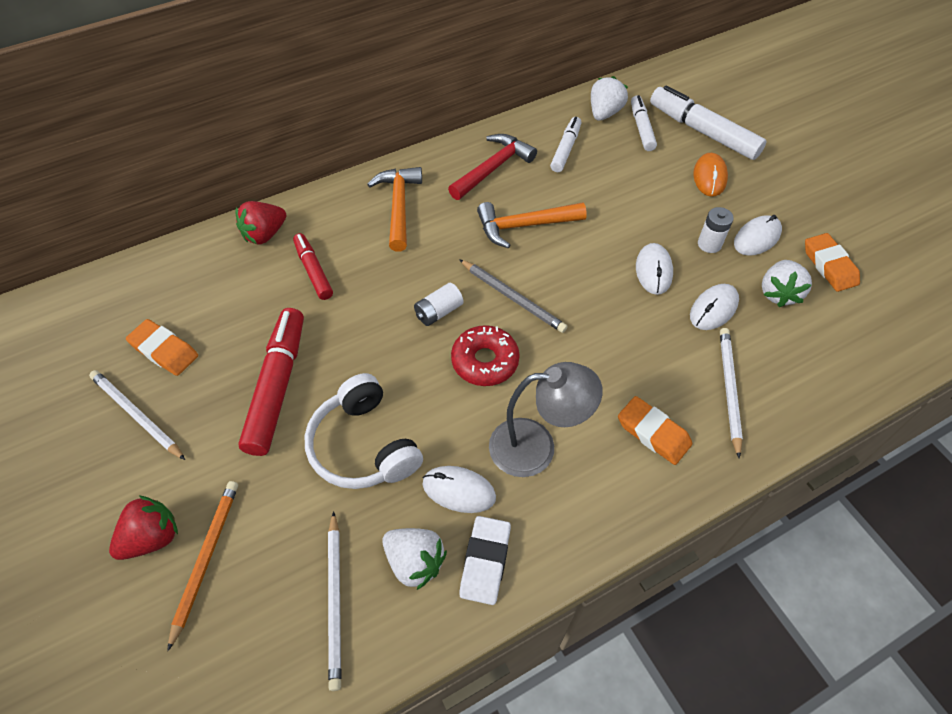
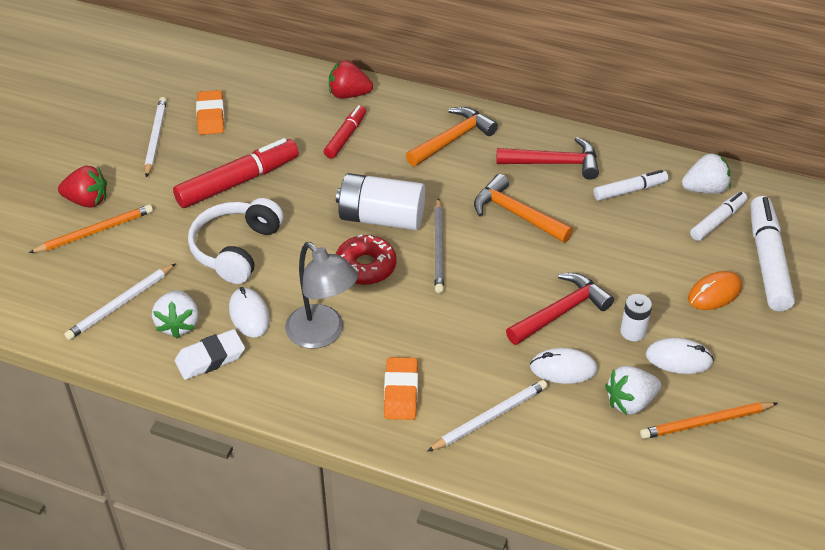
camera: 50 degrees right, 10 degrees down
(438, 312) = (381, 218): white battery -> white battery, size x1.98
(653, 271) = (560, 312): white mouse -> red hammer
(829, 266) = (705, 422): orange eraser -> orange pencil

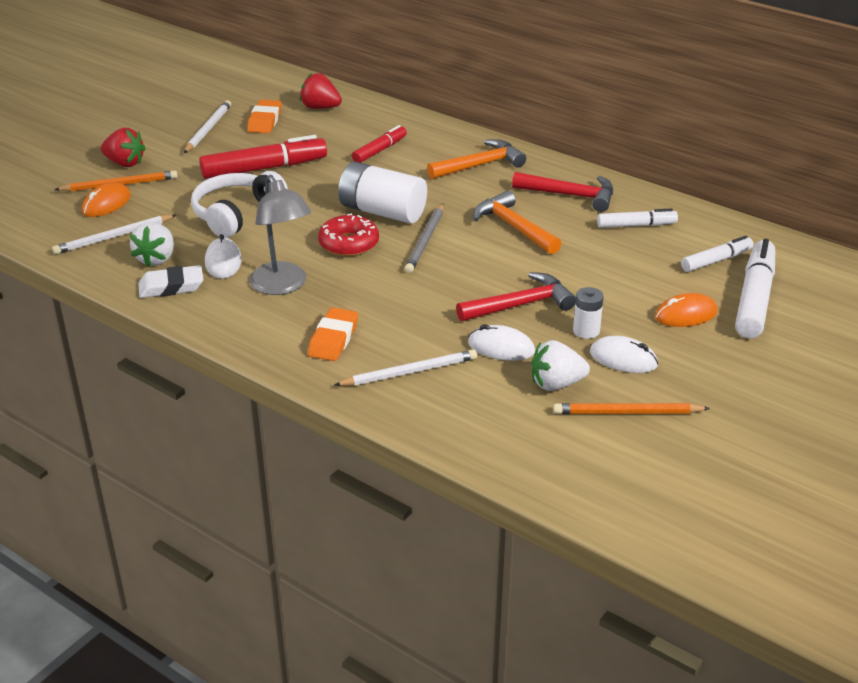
camera: 15 degrees right, 10 degrees down
(92, 260) = (106, 204): none -> orange mouse
(349, 94) = (398, 122): red strawberry -> red strawberry (320, 107)
(705, 189) = (714, 235): white strawberry -> none

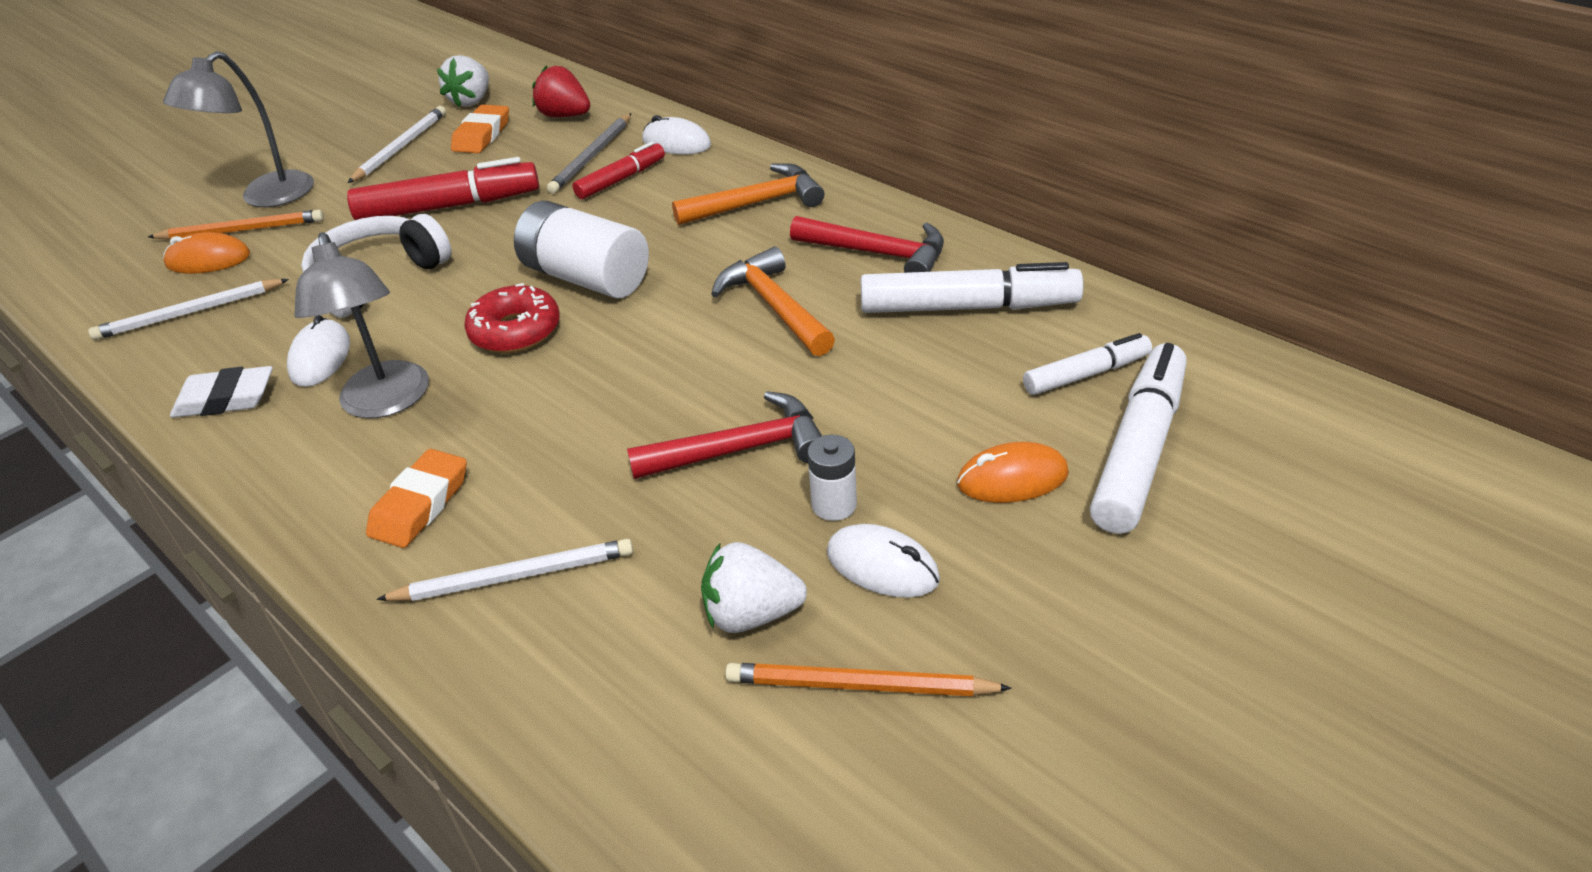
camera: 10 degrees right, 5 degrees up
(106, 204) = (208, 260): orange mouse -> orange mouse turned 45 degrees clockwise
(125, 163) = (266, 197): red strawberry -> grey lamp
(156, 259) = (229, 350): white strawberry -> white strawberry (471, 101)
(425, 241) = (631, 328): grey pencil -> grey pencil (592, 156)
(501, 347) = (682, 533): white mouse -> white mouse (676, 143)
(636, 225) = (968, 307): white marker -> white marker, size x1.71

